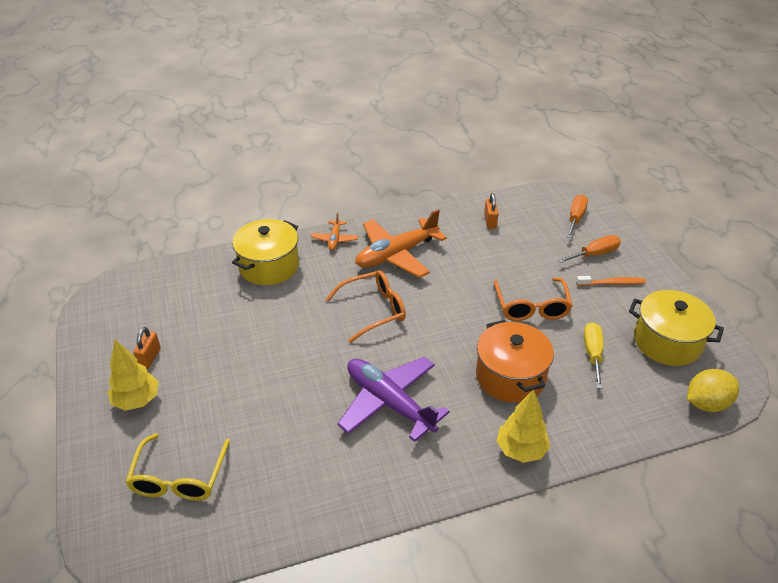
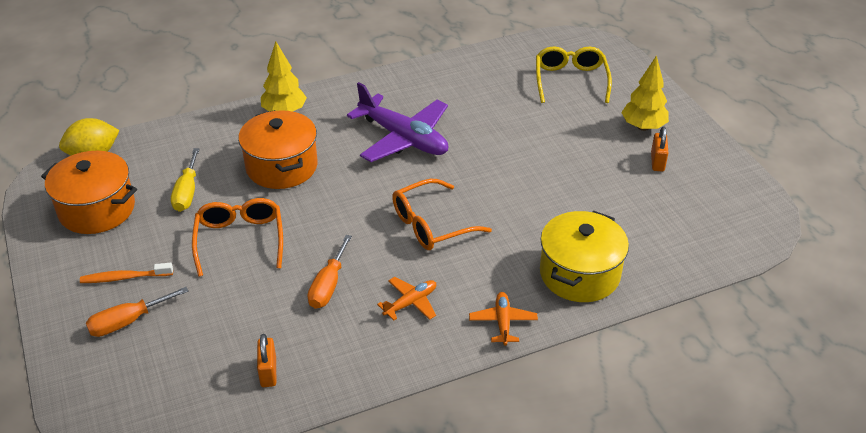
camera: 175 degrees right, 0 degrees up
(396, 254) = (410, 303): orange plane -> orange plane, size x0.48
(575, 218) = (128, 389): orange screwdriver -> orange screwdriver (328, 285)
(667, 342) = (97, 209): yellow pot -> orange pot

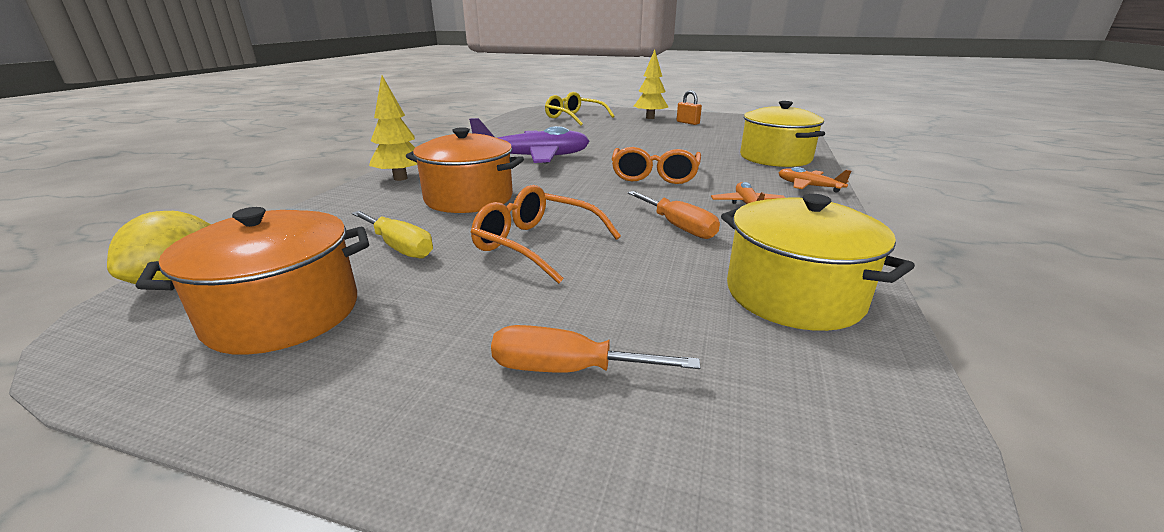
camera: 50 degrees left, 15 degrees down
(124, 277) = (466, 339): orange toothbrush -> none
(128, 322) = (567, 370): orange screwdriver -> orange screwdriver turned 90 degrees clockwise
(268, 372) = (793, 295): orange padlock -> yellow pot

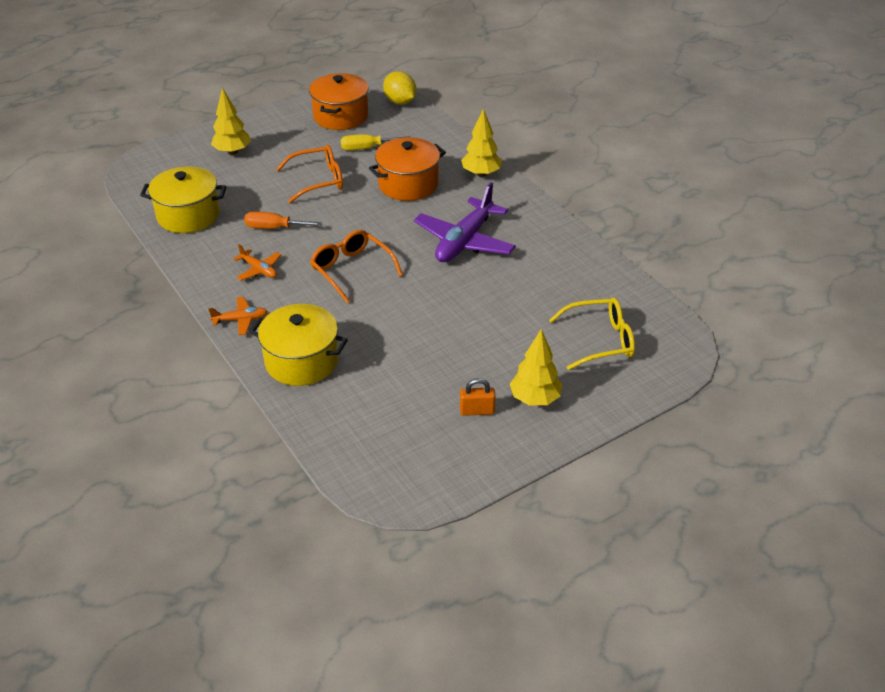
camera: 130 degrees right, 15 degrees up
(567, 370) = (232, 152): orange screwdriver -> yellow tree

